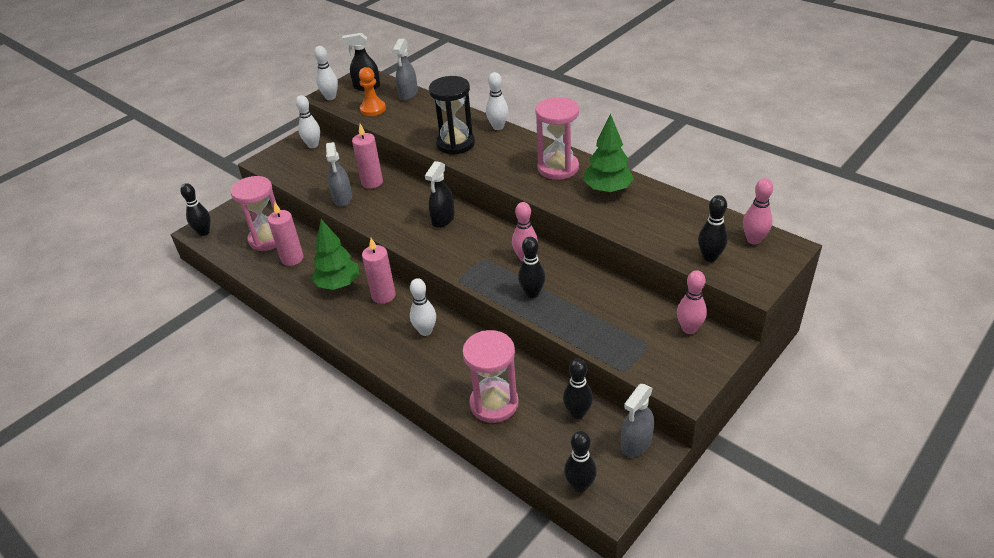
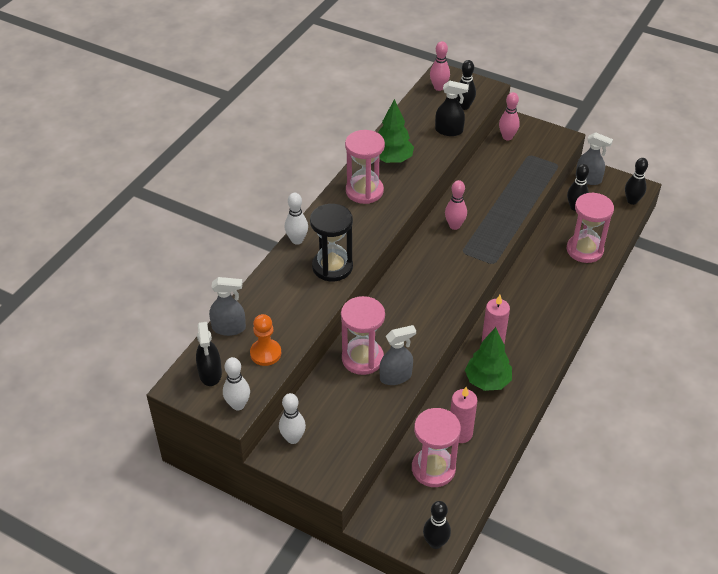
camera: 105 degrees left, 5 degrees up
(372, 182) = (362, 358): pink candle -> pink hourglass
(425, 331) = (526, 303): white bowling pin -> none
(443, 219) = (414, 288): black spray bottle -> black spray bottle (449, 131)
(532, 293) = (496, 216): black bowling pin -> none

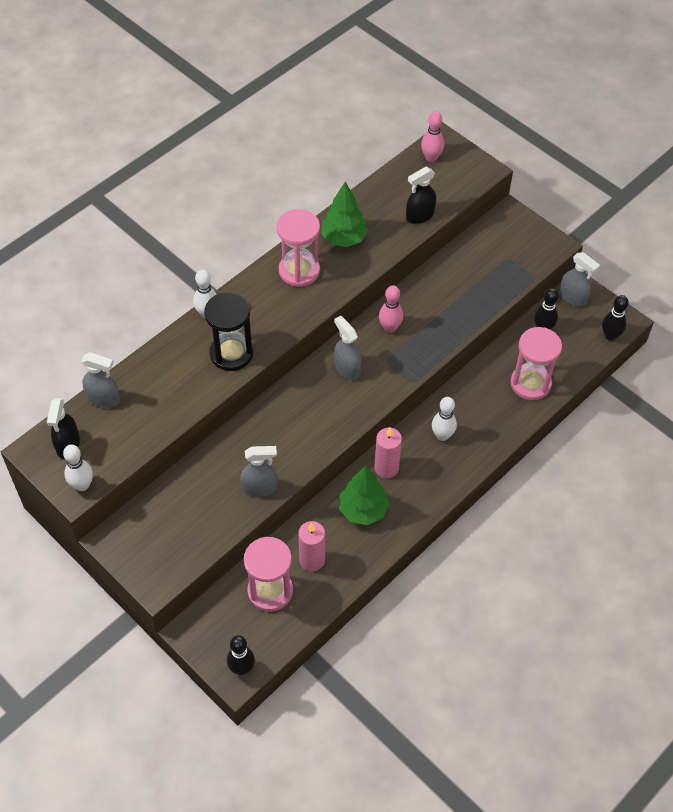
camera: 15 degrees right, 10 degrees up
(265, 353) = (129, 435): orange pawn -> none
(293, 438) = (134, 528): white bowling pin -> white bowling pin (442, 435)
(362, 358) = (234, 459): pink hourglass -> none
(431, 264) = (347, 368): none -> grey spray bottle
(449, 131) = (419, 216): black spray bottle -> black spray bottle turned 120 degrees clockwise
(464, 106) = (449, 188): black bowling pin -> none
(507, 137) = (493, 231): pink bowling pin -> none

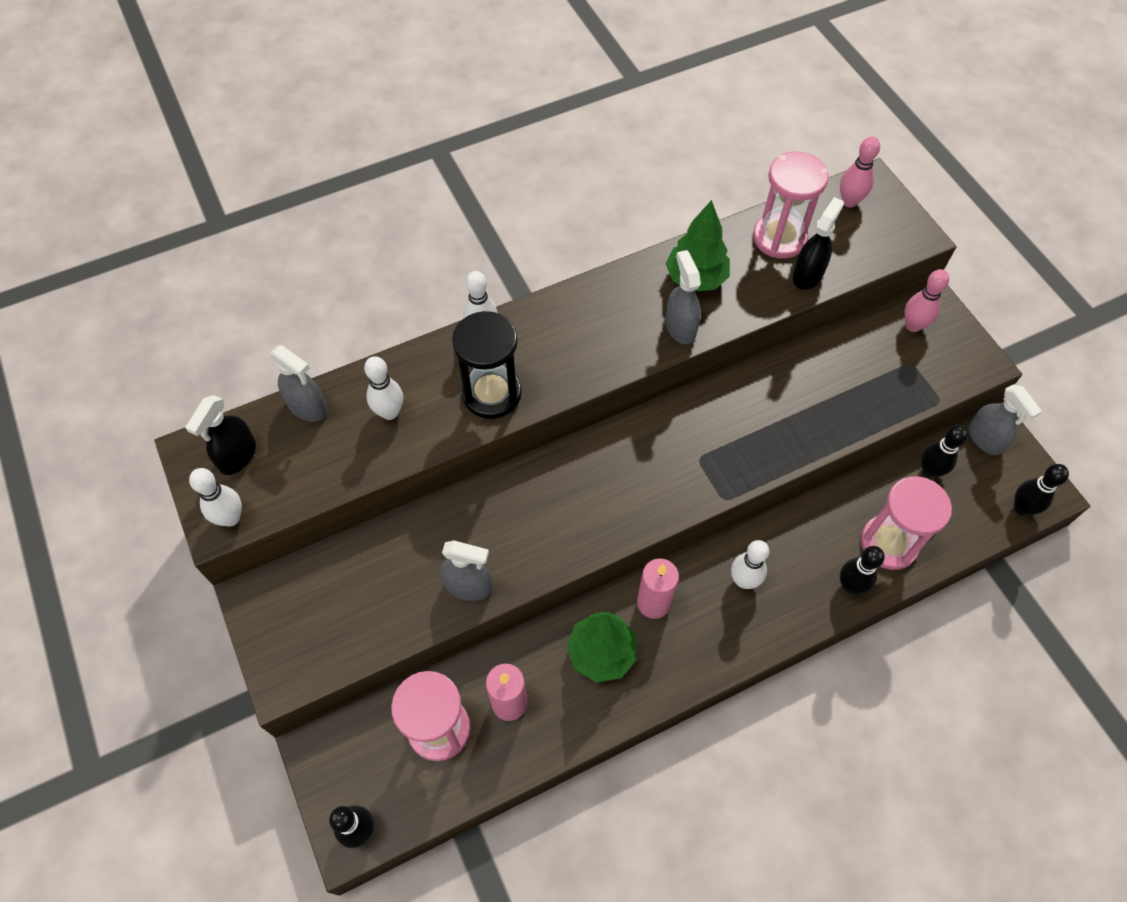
camera: 20 degrees right, 5 degrees up
(164, 385) = (389, 412): none -> white bowling pin
(299, 271) = (621, 306): pink hourglass -> pink hourglass (779, 238)
(347, 368) = (643, 453): grey spray bottle -> grey spray bottle (680, 327)
(390, 328) = (719, 414): pink bowling pin -> pink bowling pin (913, 325)
(419, 216) = (808, 275): black spray bottle -> black spray bottle turned 135 degrees clockwise
(514, 418) = (850, 586): none -> black bowling pin

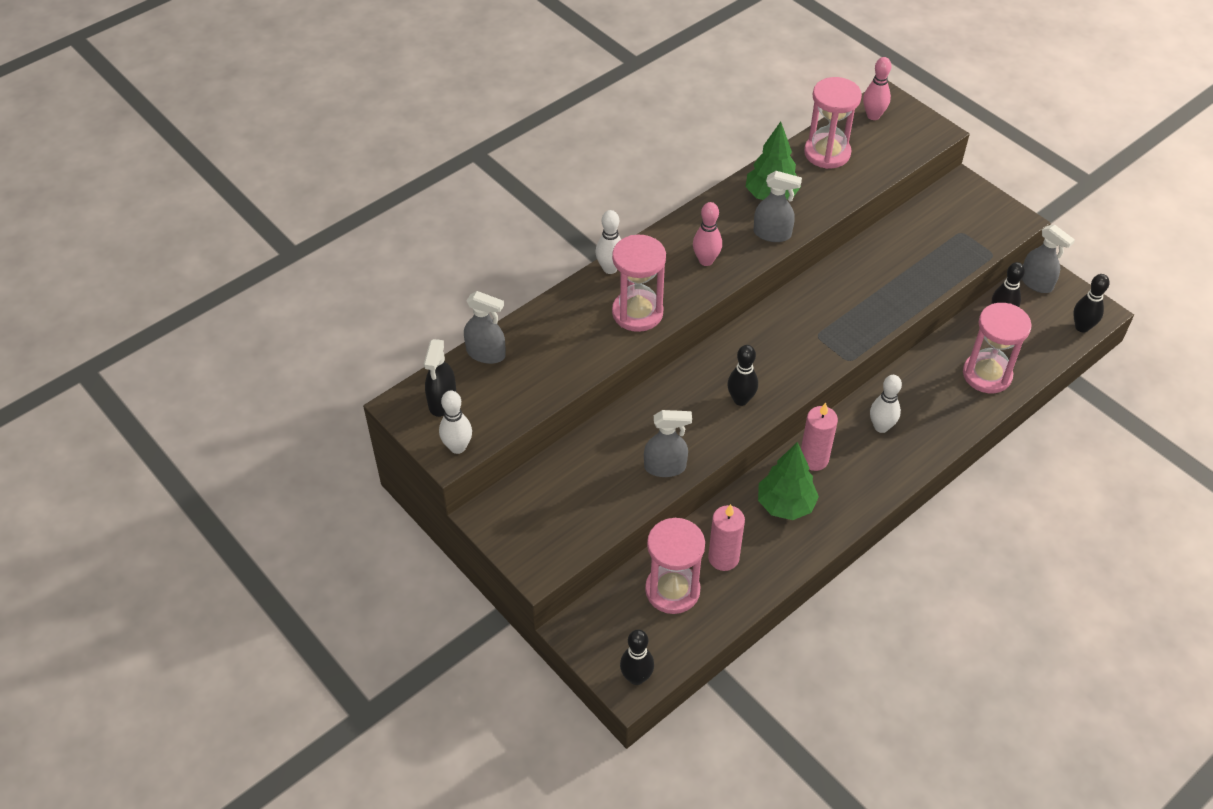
camera: 15 degrees left, 10 degrees down
(389, 412) = (558, 343): white bowling pin -> none
(491, 394) = (637, 313): black hourglass -> pink hourglass
(680, 327) = (772, 234): grey spray bottle -> grey spray bottle turned 135 degrees clockwise
(808, 275) = (860, 176): black spray bottle -> none
(850, 586) = (967, 412): black bowling pin -> black bowling pin (740, 399)
(913, 325) = (953, 204): pink bowling pin -> pink bowling pin (706, 260)

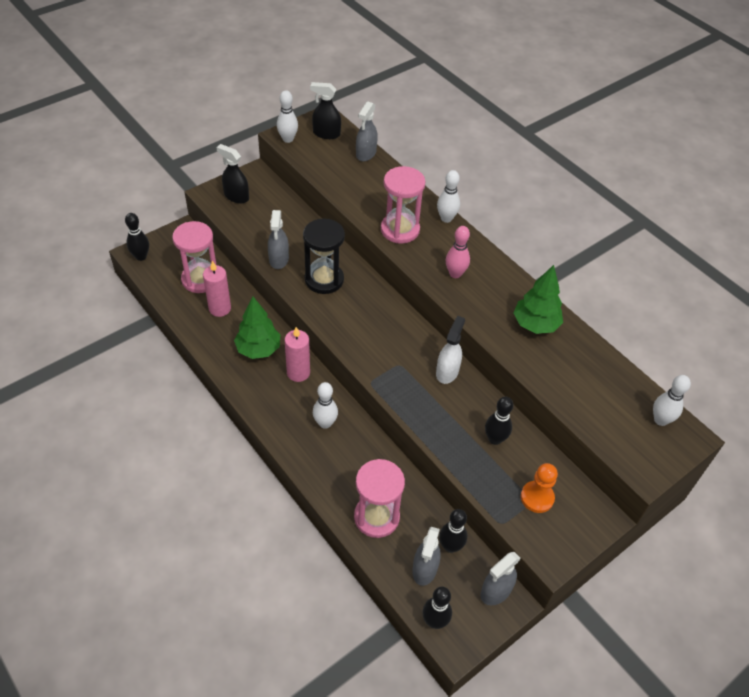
camera: 90 degrees right, 0 degrees up
(541, 533) = (236, 196): none -> black spray bottle
(695, 415) = (324, 279): none -> black hourglass
(740, 399) = (335, 307): black bowling pin -> black bowling pin (495, 439)
(772, 234) = (487, 319): grey spray bottle -> grey spray bottle (424, 569)
(817, 293) = (447, 371): none -> white spray bottle
(827, 153) = (598, 373): pink hourglass -> none
(873, 116) = (660, 420): pink bowling pin -> white bowling pin
(956, 227) = (537, 497): none -> orange pawn

